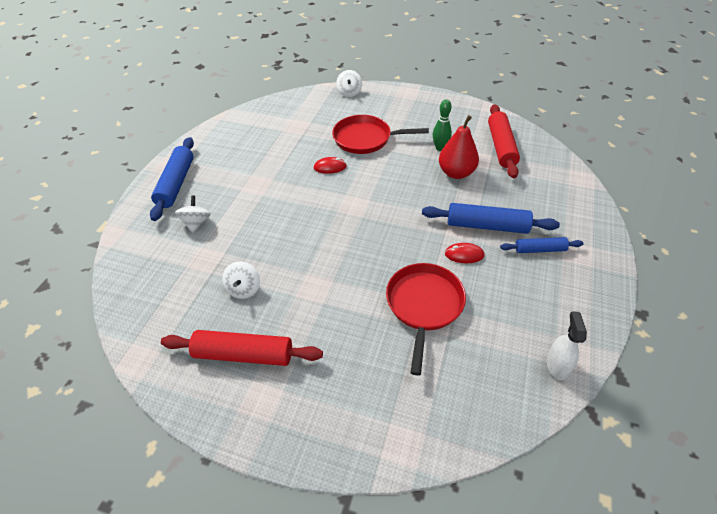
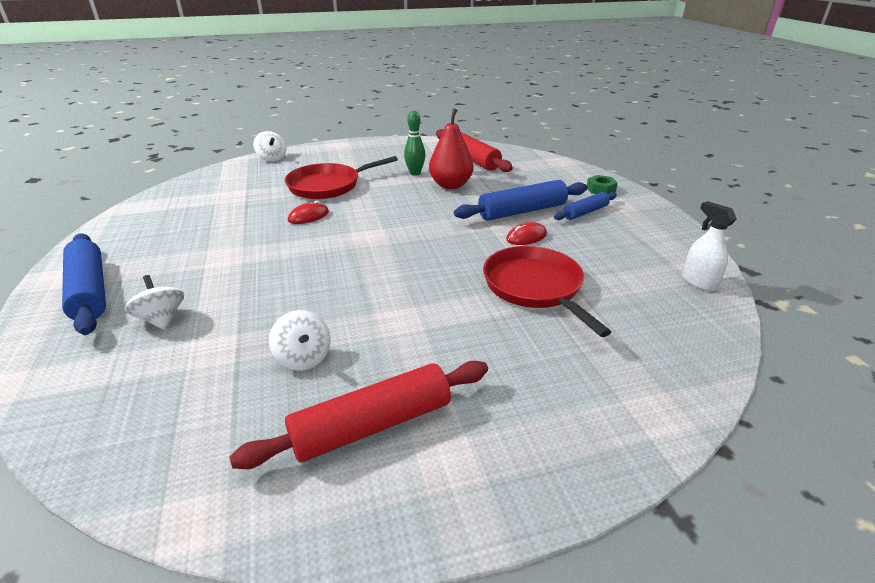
camera: 35 degrees left, 15 degrees down
(583, 229) = (600, 189): none -> green nut

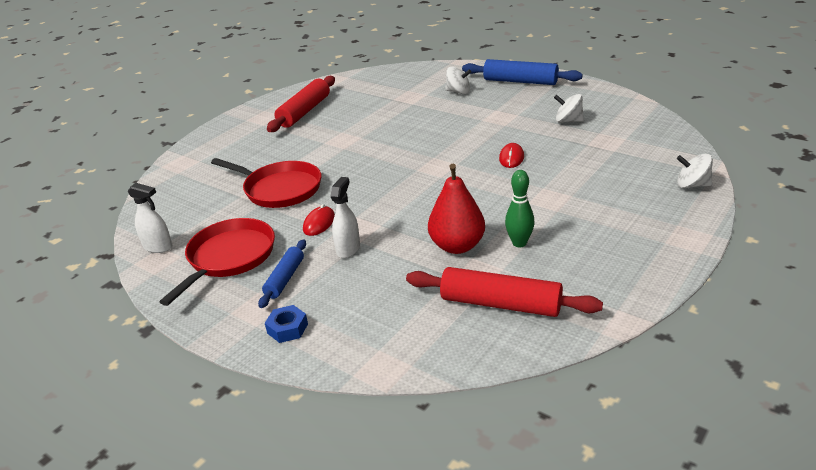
camera: 145 degrees right, 0 degrees up
(303, 358) = (365, 112): white spinning top -> white spinning top (568, 121)
(328, 186) = (562, 186): red pan -> red pan (229, 257)
(522, 211) = (348, 249): blue rolling pin -> white spray bottle
(600, 189) = (287, 328): green nut -> blue nut

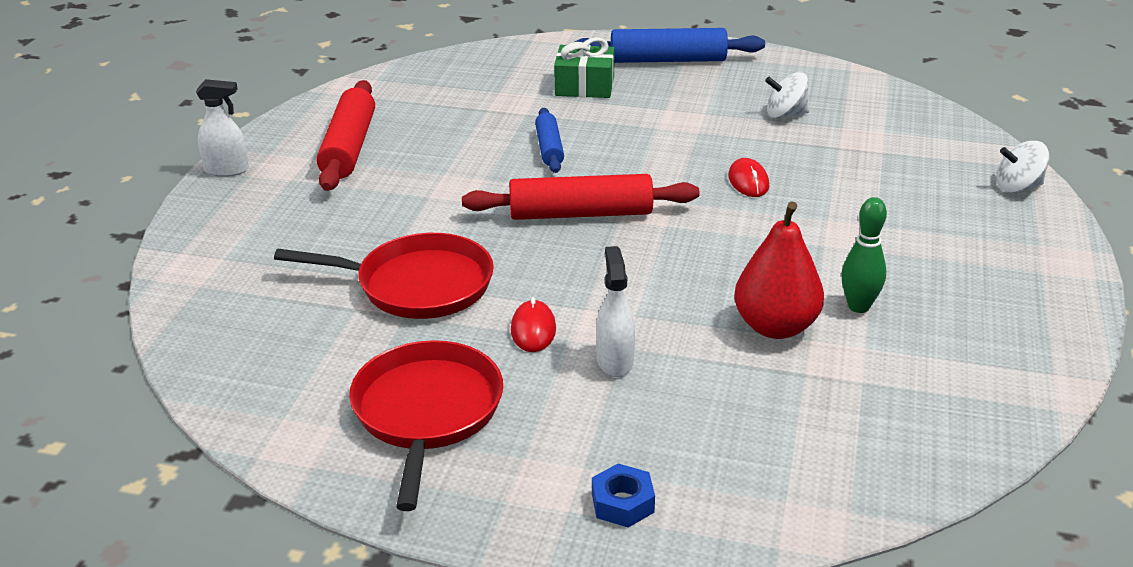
camera: 25 degrees left, 0 degrees up
(158, 247) = (279, 420): white spray bottle -> white spray bottle (227, 170)
(285, 279) = (552, 427): blue rolling pin -> blue rolling pin (549, 148)
(458, 92) = (584, 86): white spinning top -> green gift
(500, 304) = (901, 398): red rolling pin -> red rolling pin (580, 214)

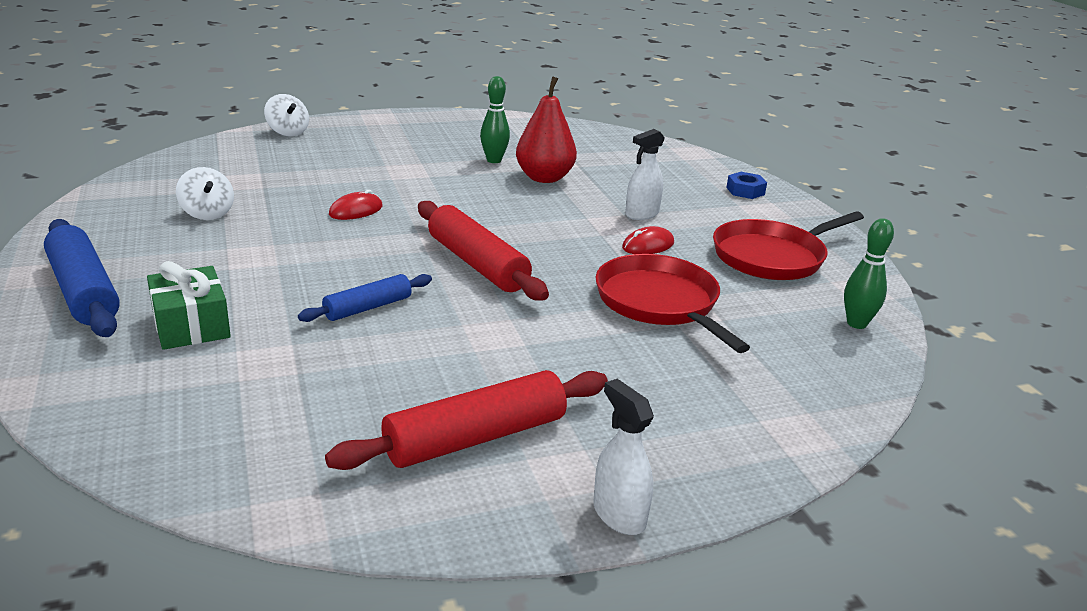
camera: 125 degrees left, 5 degrees down
(255, 391) = (856, 324): none -> green bowling pin

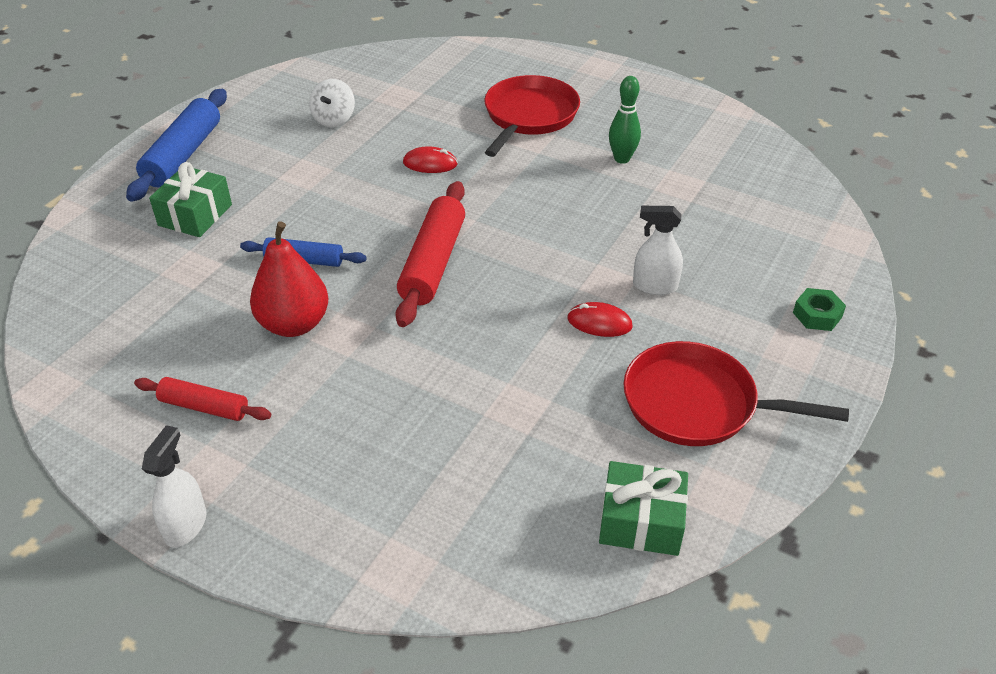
camera: 50 degrees right, 15 degrees up
(288, 132) = (503, 55): white spinning top -> none
(475, 438) = (204, 407): red rolling pin -> red rolling pin, size x0.59
(544, 178) = (634, 200): red pear -> red pear (294, 324)
(659, 303) = (505, 385): red pan -> red pan (529, 116)
(745, 191) = (817, 315): blue nut -> green nut
(856, 324) = (641, 521): green bowling pin -> green gift

